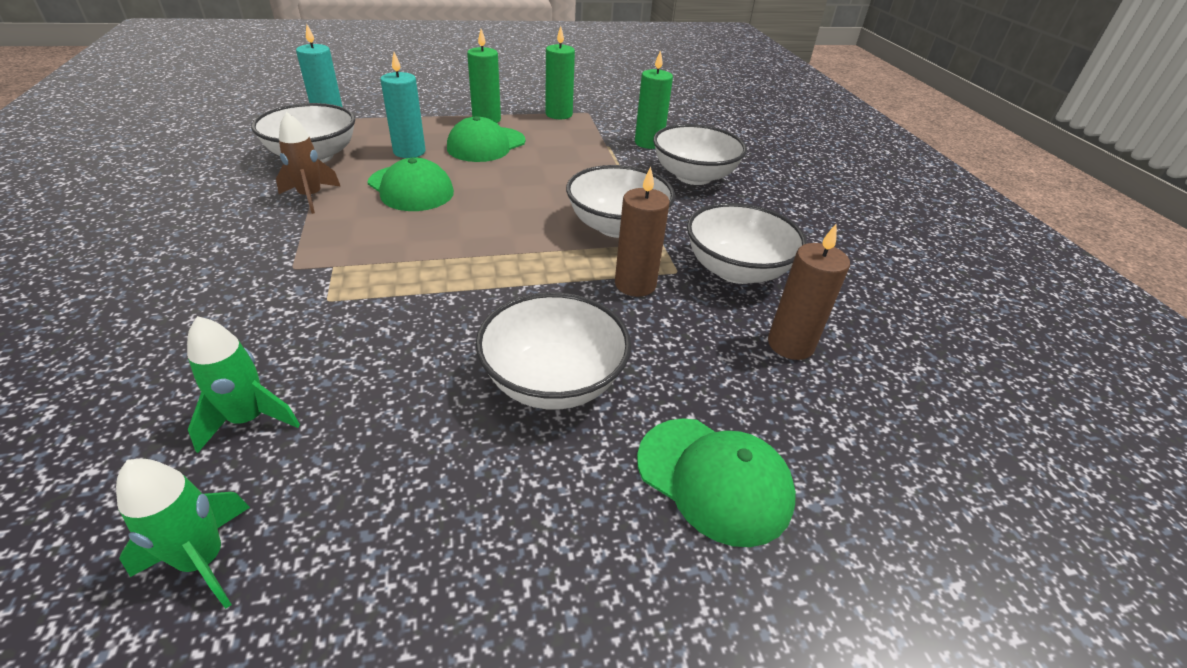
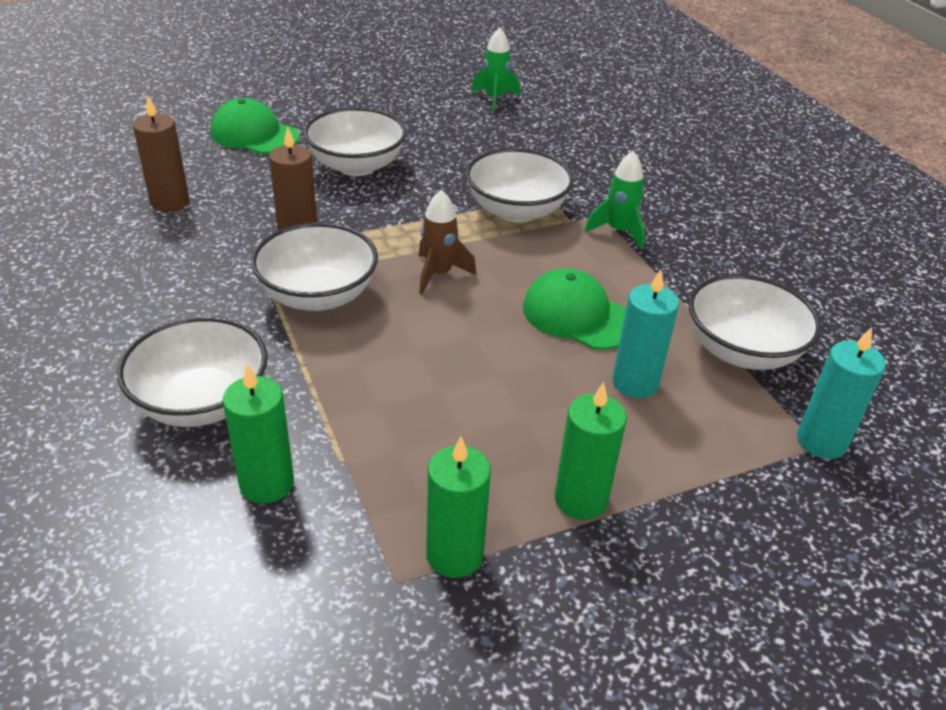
camera: 170 degrees right, 0 degrees up
(249, 419) = (527, 136): green rocket -> green rocket (618, 231)
(311, 197) = (670, 287): brown rocket -> brown rocket (439, 274)
(486, 145) = (539, 421): green cap -> none
(736, 270) = (191, 259): white bowl -> white bowl (516, 211)

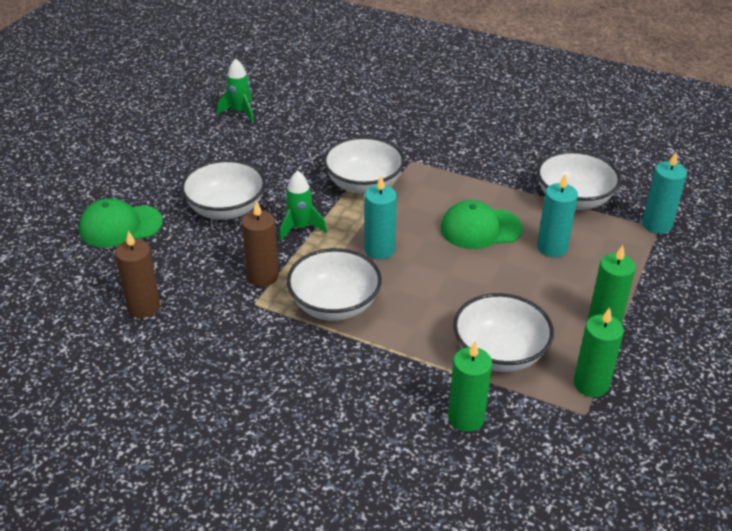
camera: 40 degrees left, 0 degrees up
(202, 402) = (369, 405): white bowl -> white bowl (499, 354)
(439, 274) = (379, 250): brown rocket -> turquoise candle
(618, 231) = (433, 165): green rocket -> green rocket (300, 228)

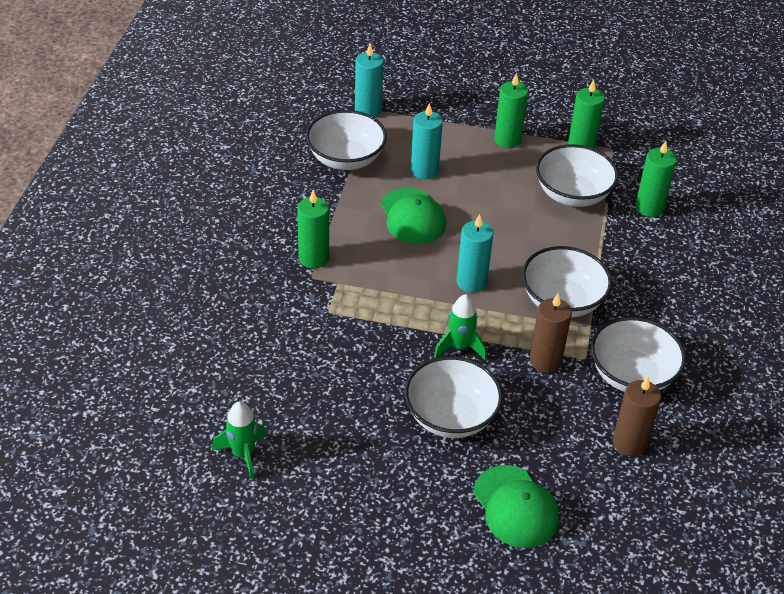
camera: 105 degrees left, 5 degrees up
(363, 184) = (367, 309): white bowl -> white bowl (631, 375)
(435, 164) = (313, 258): none -> green candle

